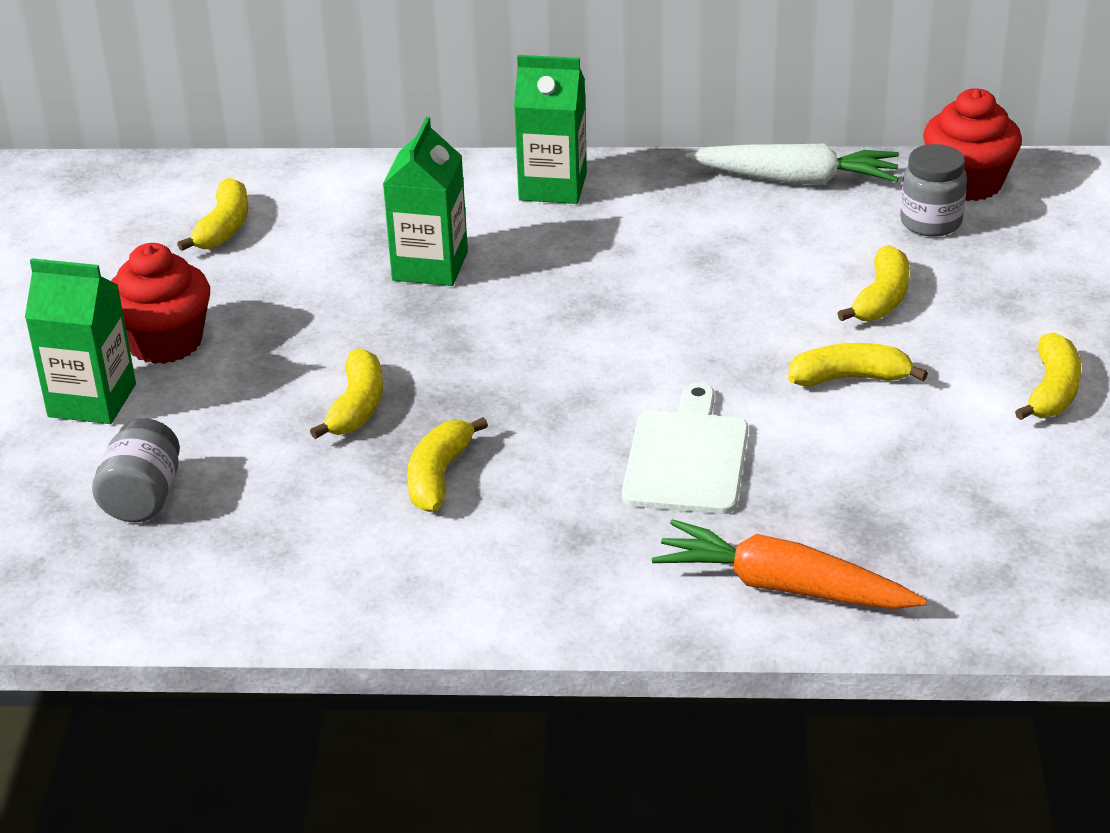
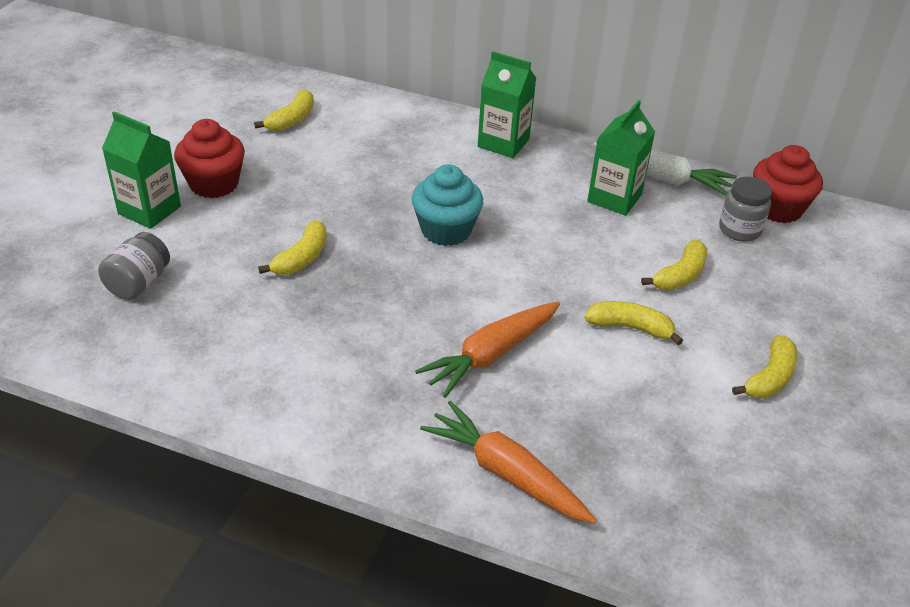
camera: 15 degrees right, 5 degrees up
(430, 266) = (399, 176): green carton -> green carton (614, 198)
(439, 476) = (324, 321): yellow banana -> none
(538, 321) = (446, 230): none -> turquoise cupcake
(687, 458) = (491, 355): white cutting board -> orange carrot

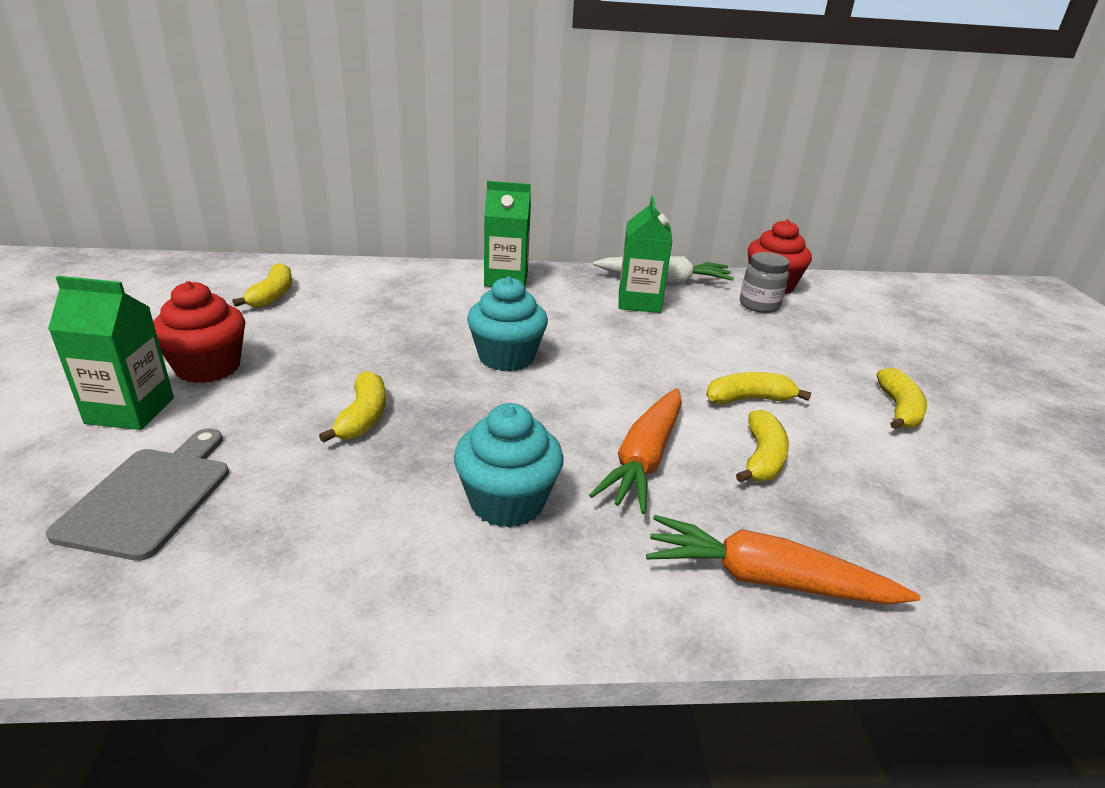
camera: 25 degrees left, 10 degrees down
(138, 283) = (150, 497): grey jar -> grey cutting board
(362, 358) = (507, 502): none -> turquoise cupcake
(680, 275) = (748, 348): yellow banana -> yellow banana (762, 458)

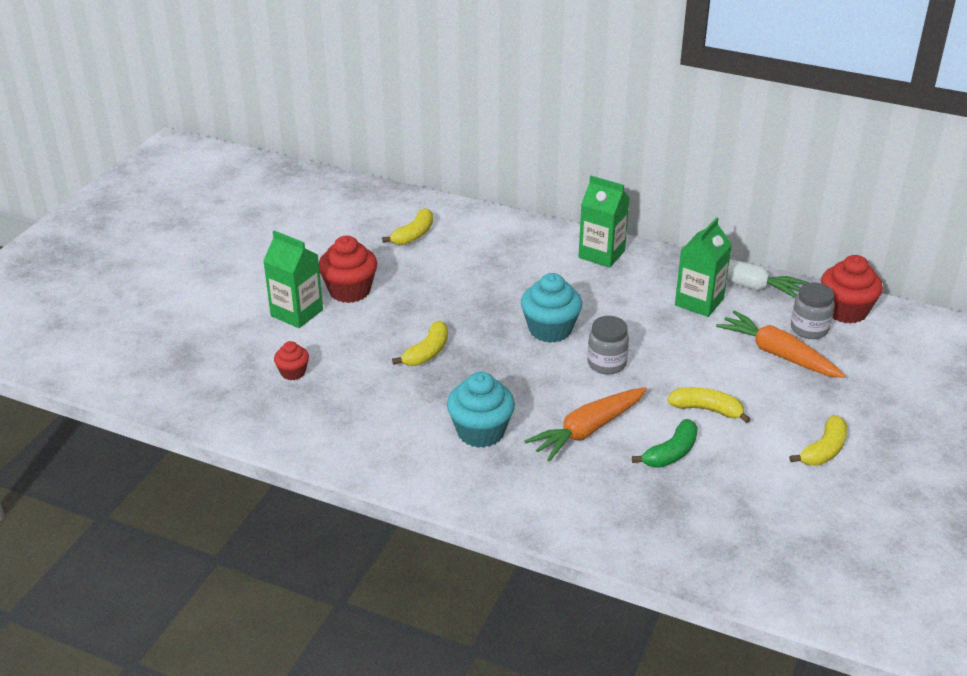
camera: 30 degrees right, 5 degrees up
(150, 497) = (293, 372): grey cutting board -> red cupcake
(600, 378) = (606, 364): none -> grey jar
(762, 458) = (671, 453): yellow banana -> green banana
(766, 579) = (598, 520): orange carrot -> orange carrot (778, 354)

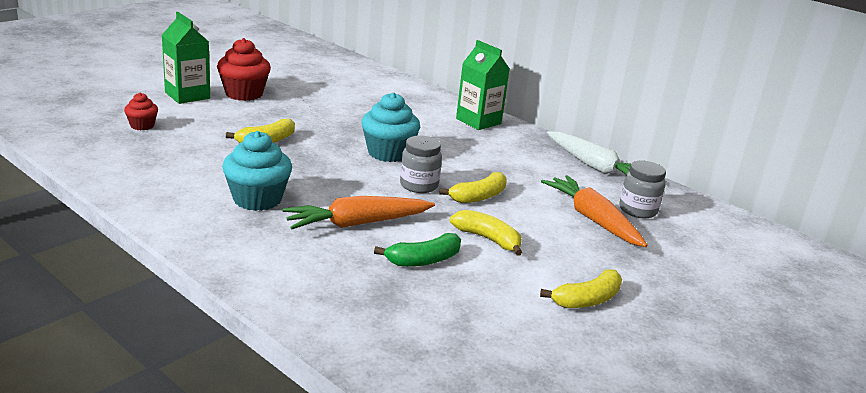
camera: 15 degrees right, 10 degrees down
(414, 235) = (330, 77): yellow banana -> yellow banana (478, 197)
(699, 302) = (542, 168): green carton -> none
(845, 311) = (684, 207): red cupcake -> none

